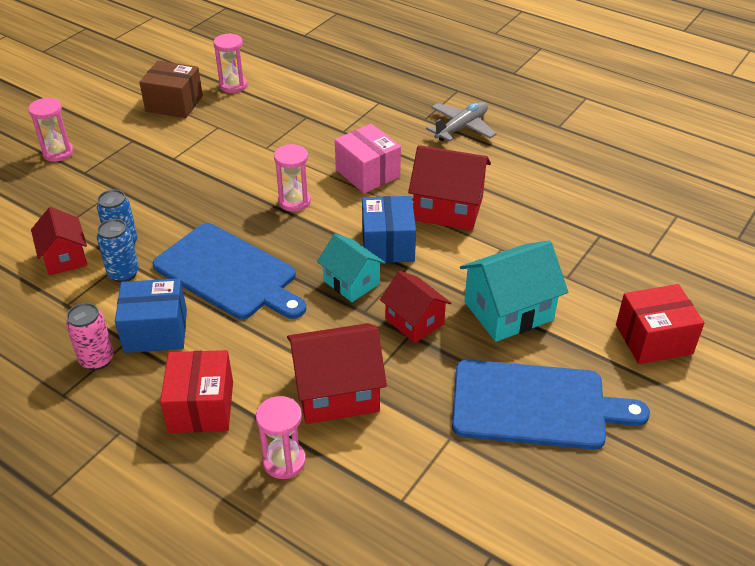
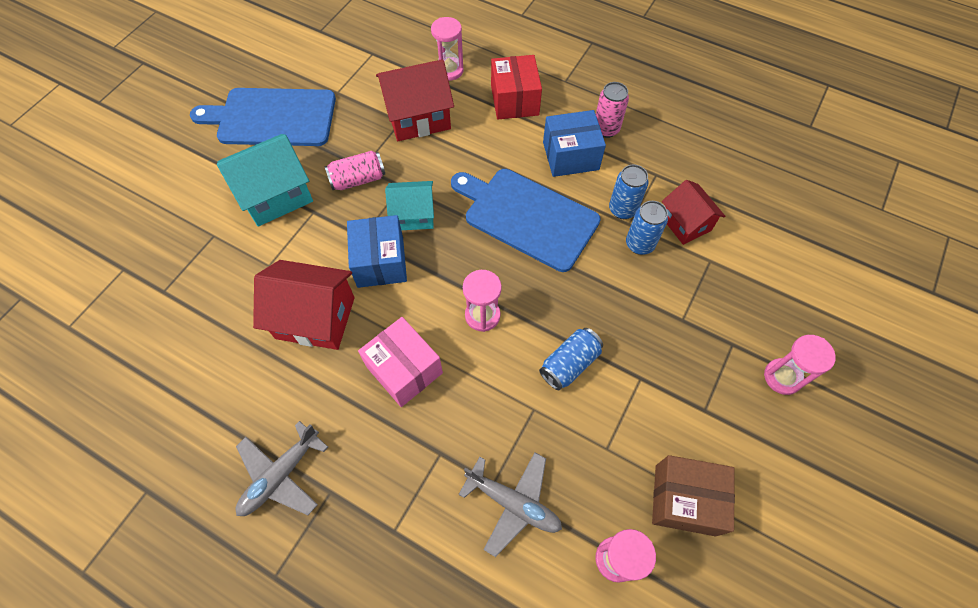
camera: 175 degrees right, 20 degrees up
(228, 169) = (569, 364): none -> blue can
(294, 108) = (513, 503): none -> grey plane
(351, 282) = (413, 215): turquoise house -> turquoise house turned 45 degrees counterclockwise
(414, 321) = (358, 179): red house -> pink can
(653, 339) = (160, 177): red box -> none

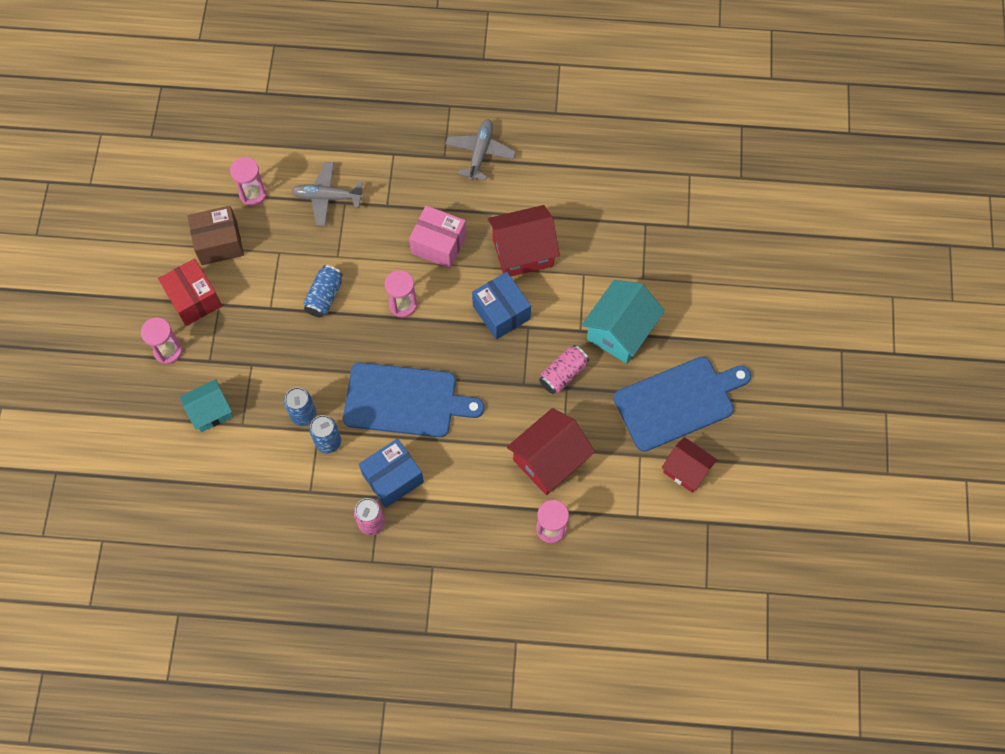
camera: 155 degrees right, 5 degrees up
(413, 215) = (498, 362): turquoise house -> turquoise house (210, 411)
(514, 100) = (470, 519): red box -> red box (194, 299)
(685, 223) = (271, 451): red house -> red house (686, 470)

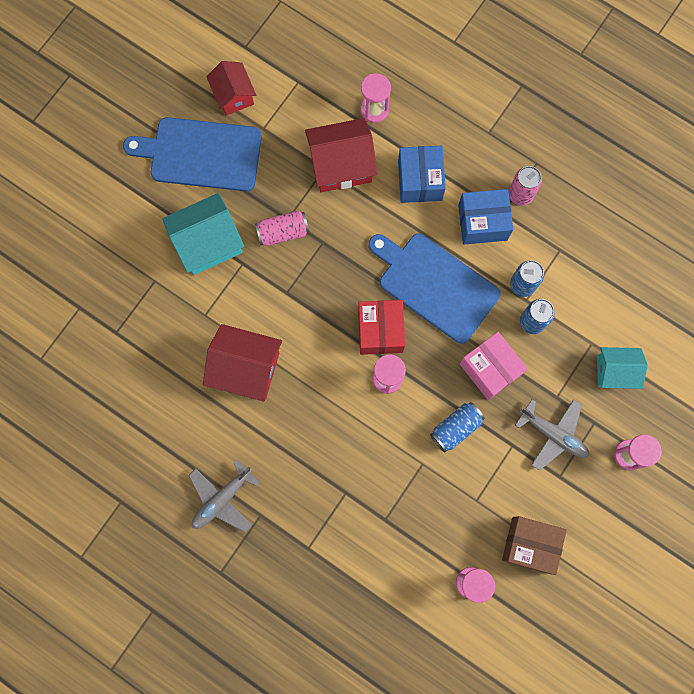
camera: 150 degrees left, 10 degrees up
(194, 299) = (581, 496): red box -> red box (380, 331)
(327, 197) = (399, 536): grey plane -> grey plane (553, 434)
(438, 244) = (319, 421): pink box -> pink box (490, 369)
(501, 312) = (302, 320): blue box -> blue box (420, 180)

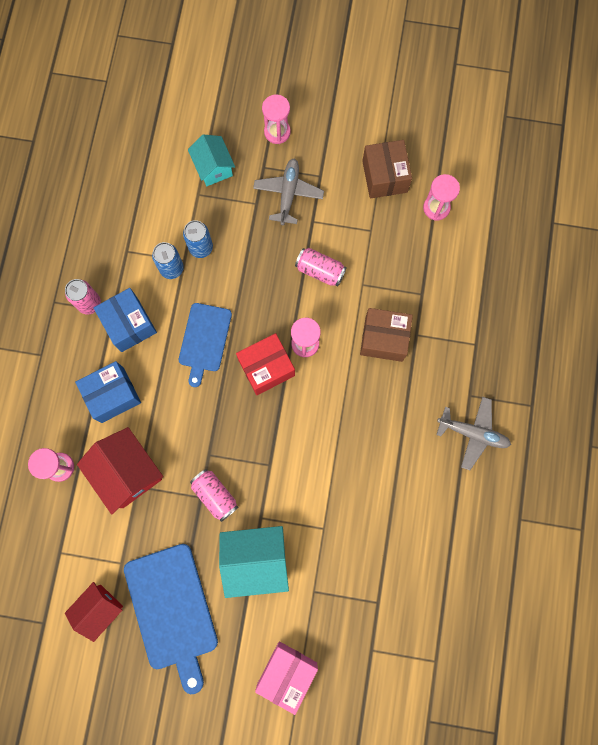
camera: 115 degrees left, 0 degrees up
(208, 243) = (256, 559): turquoise house -> turquoise house turned 45 degrees counterclockwise
(246, 368) = (353, 467): red house -> none
(356, 458) = (384, 339): none -> brown box
(435, 285) = (204, 340): blue cutting board -> blue cutting board, size x0.64
(455, 428) = (320, 271): blue can -> pink can
(490, 369) = (257, 264): pink box -> pink box (287, 673)

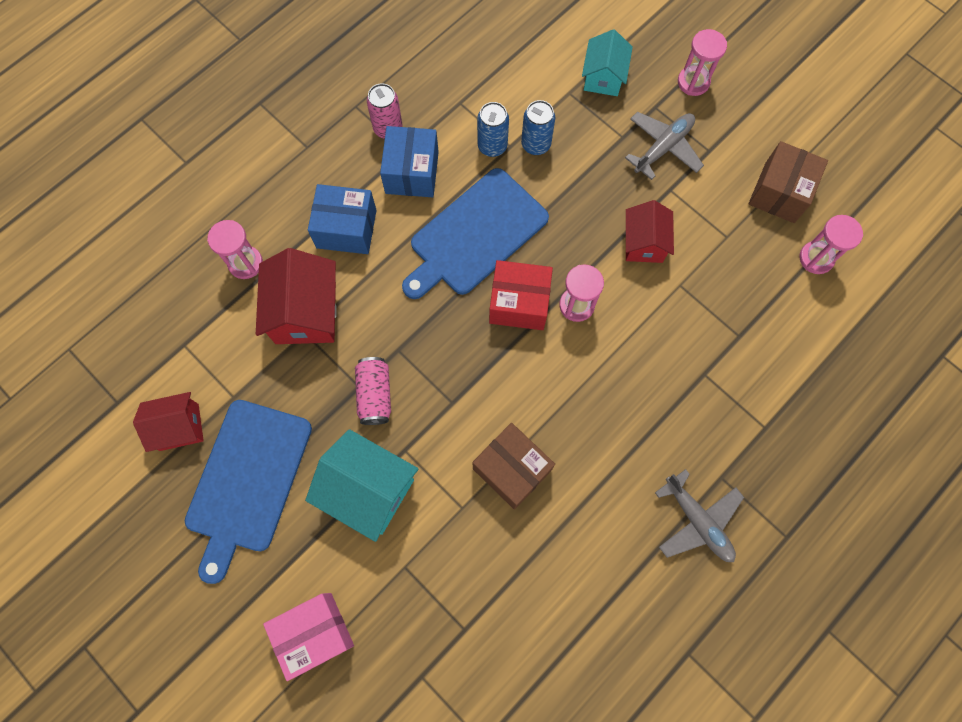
camera: 35 degrees right, 5 degrees down
(204, 340) = (475, 235): blue cutting board -> blue cutting board, size x1.57
(320, 271) = (644, 243): pink can -> red house
(384, 339) = (665, 355): brown box -> brown box (512, 469)

